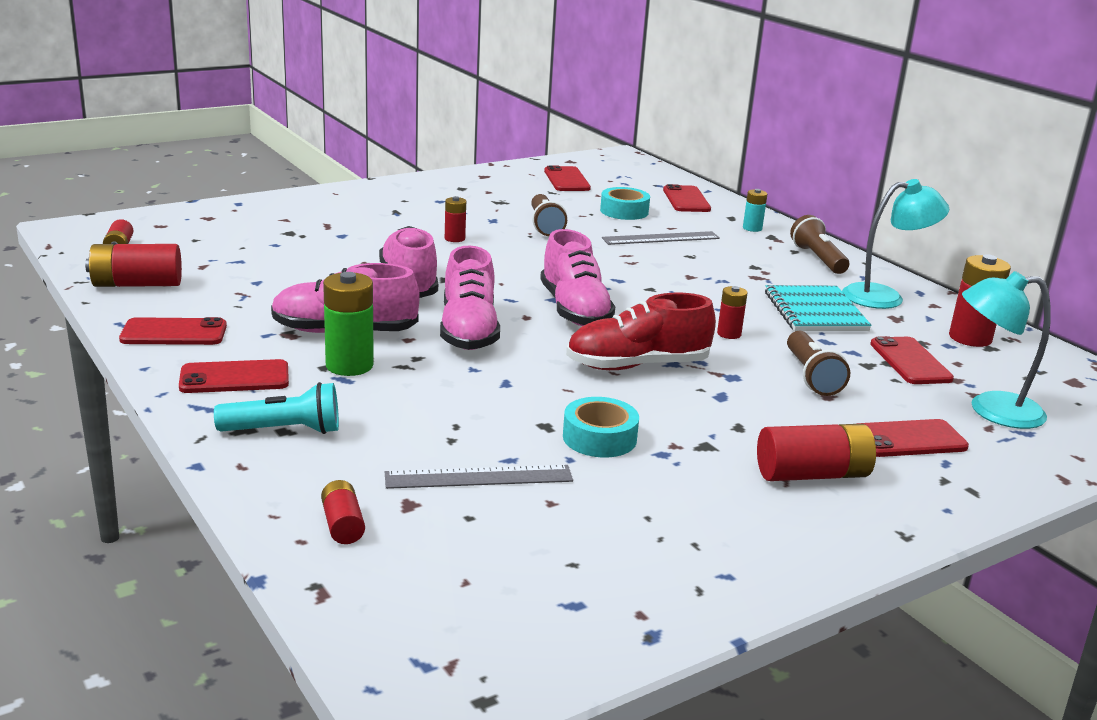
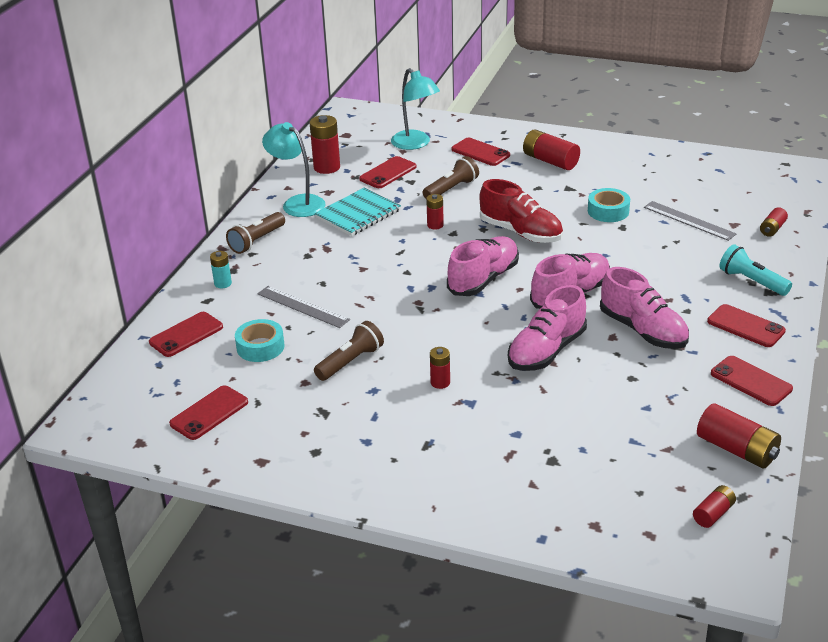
camera: 125 degrees left, 10 degrees up
(349, 365) = (671, 304): green battery -> none

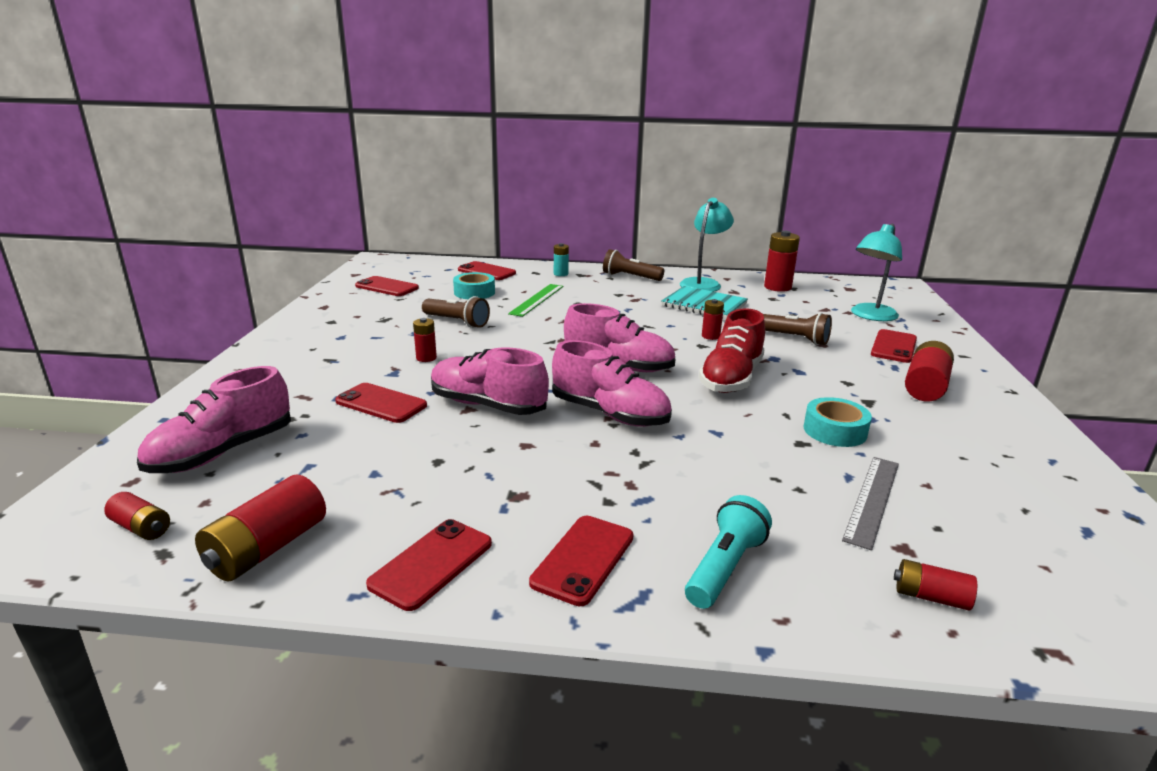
camera: 75 degrees right, 10 degrees down
(303, 307) = (537, 299): grey ruler -> green ruler
(388, 173) = (794, 310): red phone -> red phone (381, 403)
(643, 330) = (546, 466): pink shoe -> pink shoe (222, 452)

